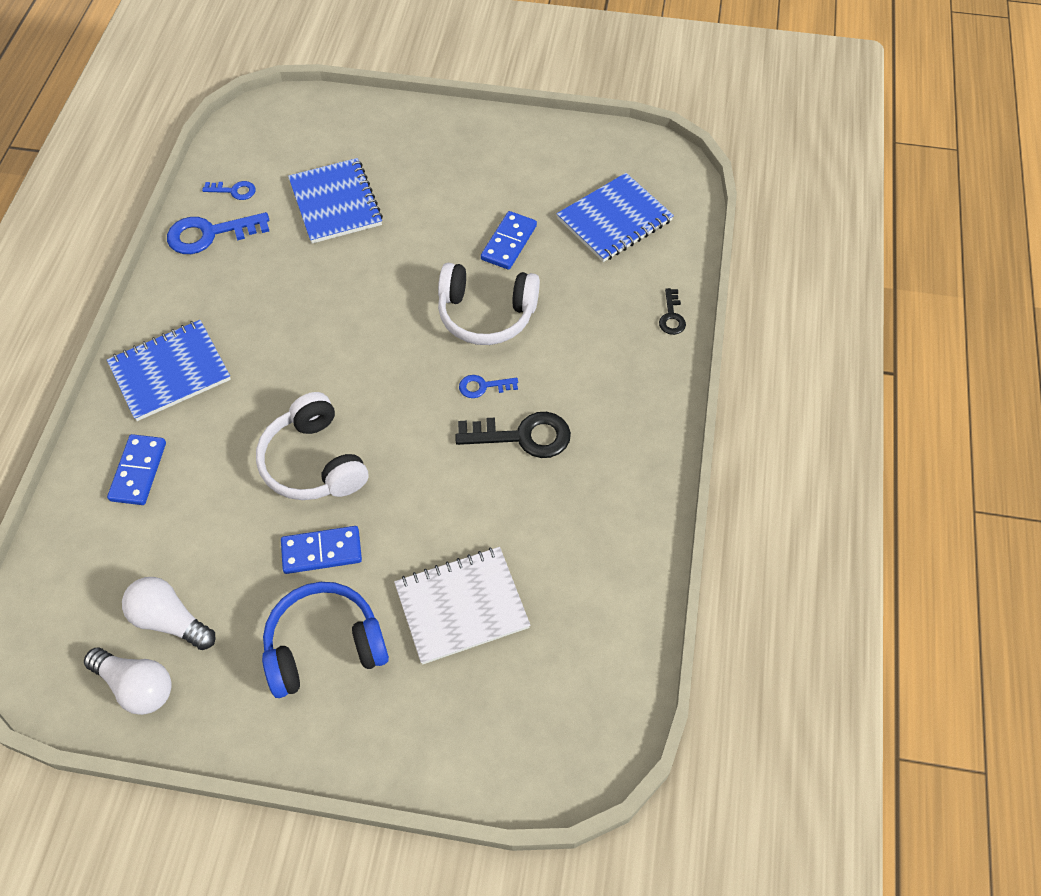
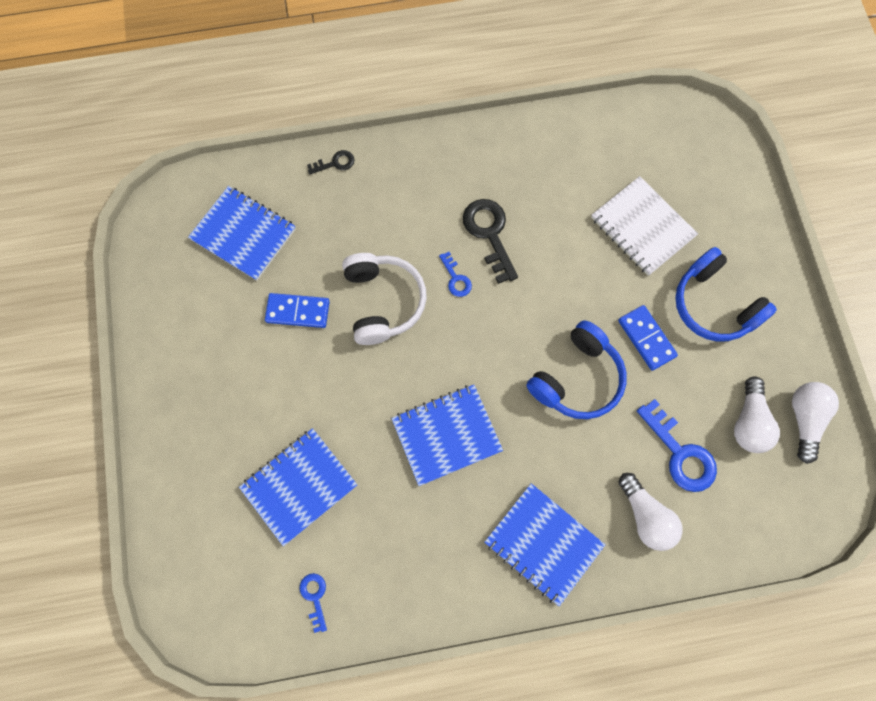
camera: 110 degrees left, 15 degrees up
(138, 471) = (645, 516): blue domino -> white light bulb
(210, 234) = (377, 591): blue key -> blue key (680, 453)
(314, 462) = (577, 378): white headphones -> blue headphones
(319, 326) = (446, 435): none -> blue notebook

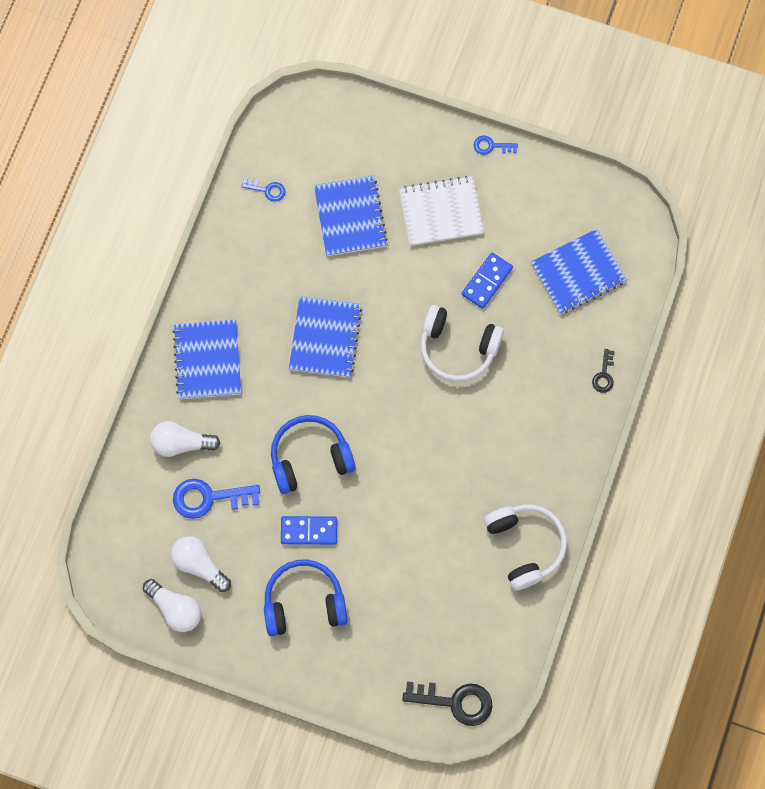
camera: 120 degrees right, 0 degrees up
(456, 278) = (445, 414): blue key -> blue key (491, 146)
(489, 234) = (468, 462): black key -> black key (455, 702)
(534, 149) = (525, 546): none -> white headphones
(543, 543) = (207, 360): blue notebook -> blue notebook turned 75 degrees counterclockwise
(577, 378) = (310, 458): blue headphones -> blue headphones turned 90 degrees clockwise
(642, 227) = (402, 589): white notebook -> white notebook (441, 212)

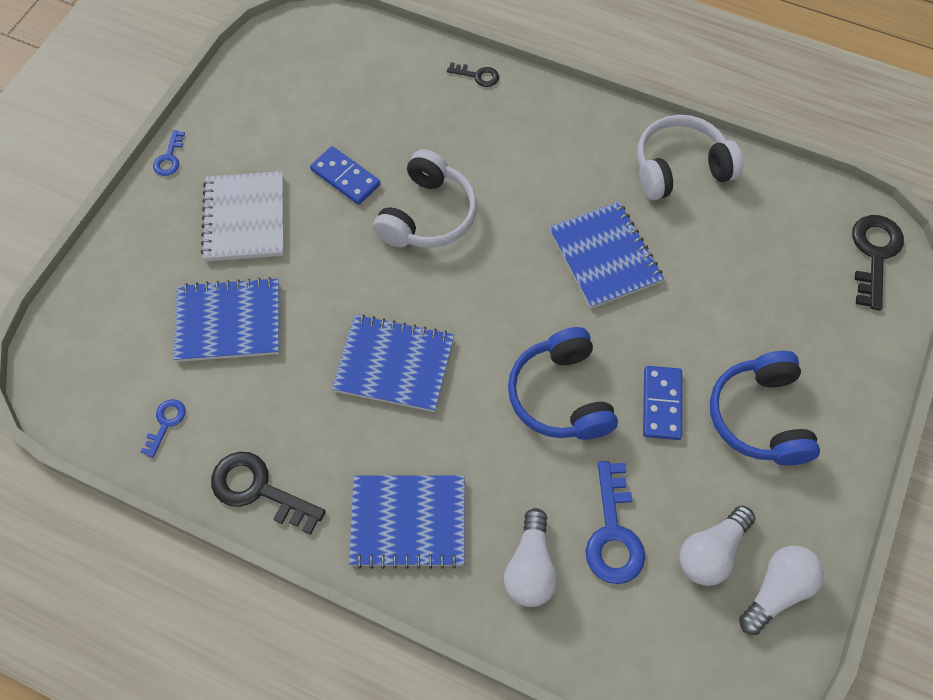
camera: 85 degrees left, 10 degrees down
(223, 260) = (259, 490): none -> black key
(578, 273) = (350, 88): blue notebook -> blue notebook (605, 256)

